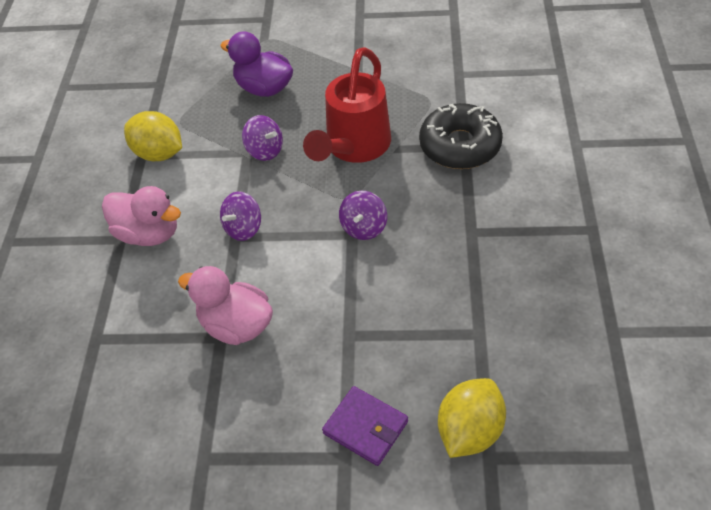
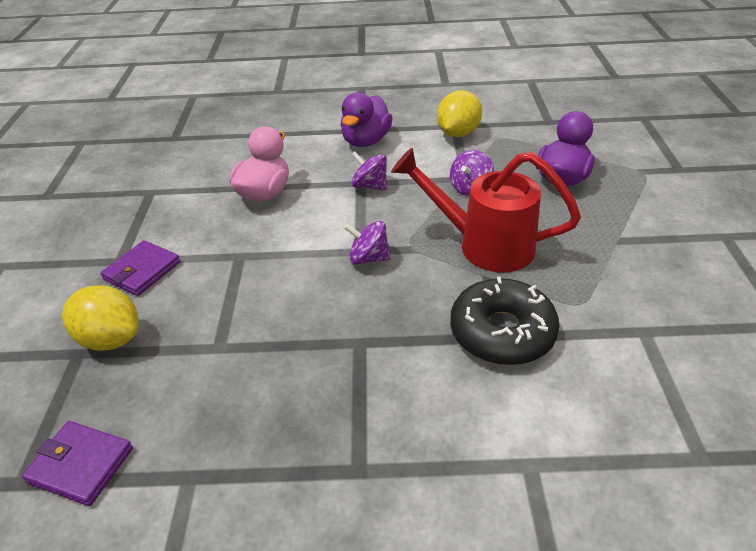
camera: 85 degrees right, 10 degrees down
(149, 233) = (366, 141): pink duck -> purple duck
(614, 413) = (81, 465): none -> purple wallet

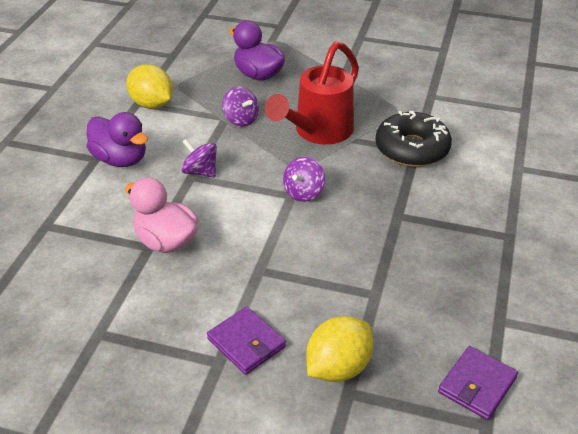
camera: 75 degrees left, 0 degrees up
(370, 186) = (200, 172): purple spinning top -> purple spinning top turned 75 degrees clockwise

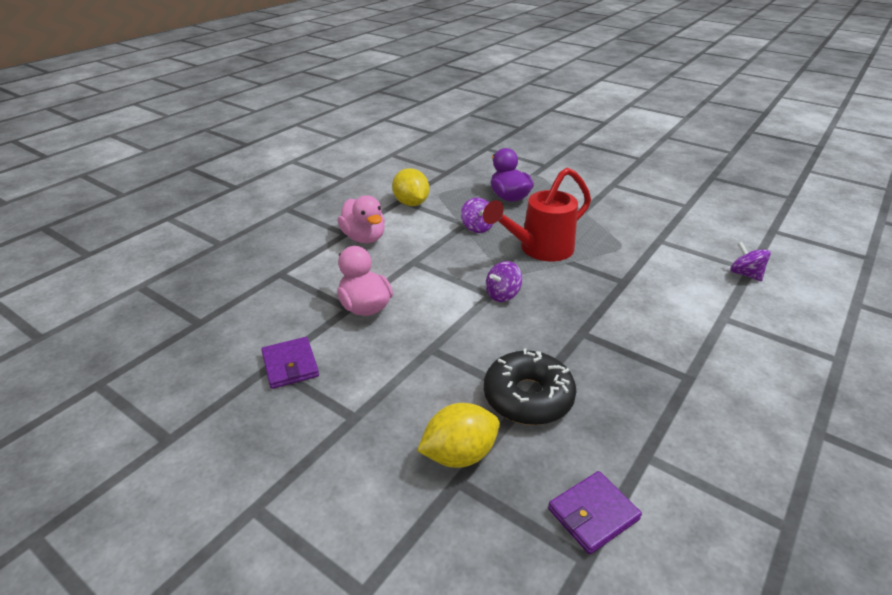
camera: 20 degrees right, 5 degrees down
(120, 159) = (364, 238): purple duck -> pink duck
(200, 172) = (422, 260): purple spinning top -> purple spinning top (745, 274)
(246, 343) = (387, 408): purple wallet -> purple wallet (290, 365)
(412, 149) = (621, 280): black donut -> black donut (528, 397)

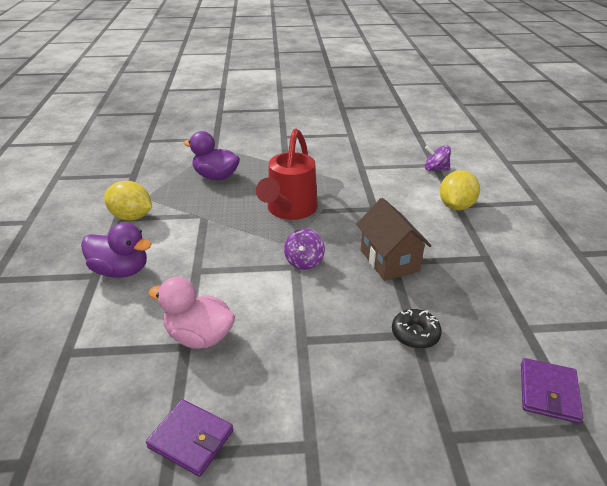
camera: 40 degrees left, 0 degrees up
(364, 238) = (121, 270): pink duck -> purple duck
(459, 454) = (424, 414): yellow lemon -> yellow lemon (456, 206)
(477, 227) = (218, 213): purple spinning top -> none
(528, 397) = (415, 334): black donut -> black donut, size x0.57
(581, 330) = (389, 260): none -> brown house

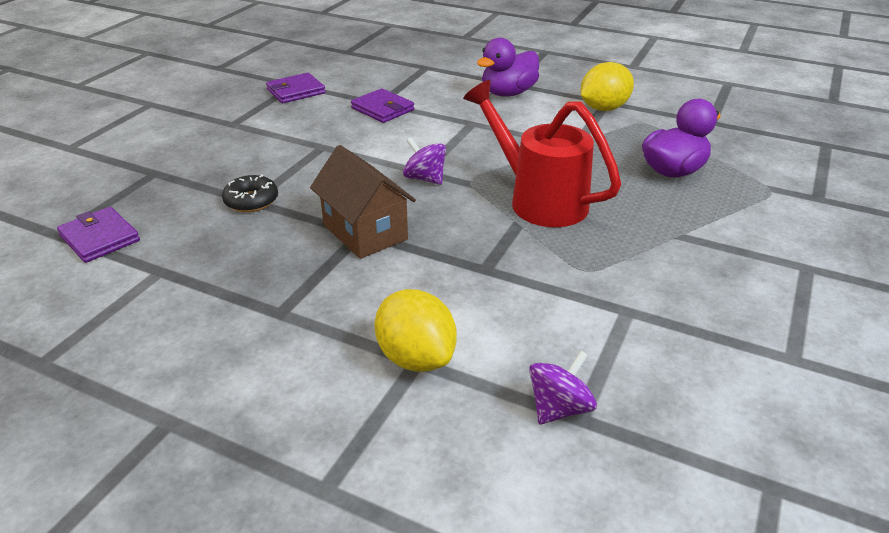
camera: 120 degrees right, 0 degrees up
(199, 336) = (382, 109): pink duck -> purple wallet
(389, 260) = (365, 232): brown house -> brown house turned 45 degrees clockwise

